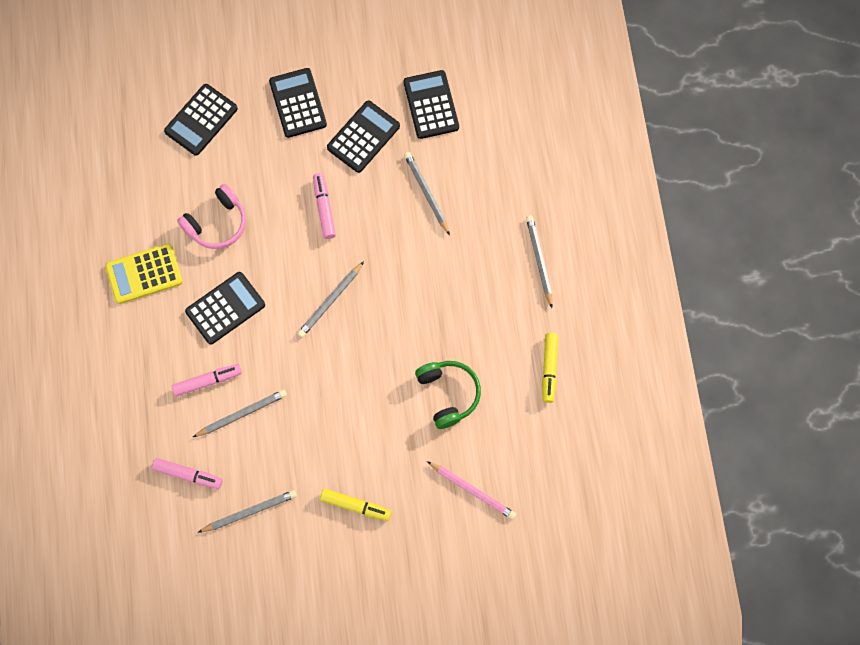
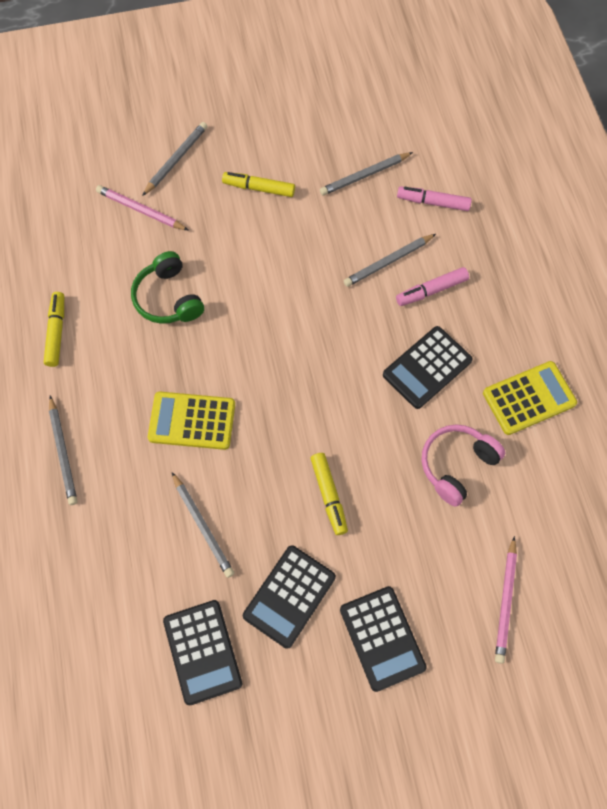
camera: 175 degrees right, 5 degrees down
(201, 120) = (505, 602): black calculator -> pink pencil
(324, 208) = (329, 495): pink marker -> yellow marker
(330, 301) = (308, 385): grey pencil -> grey pencil (176, 159)
(431, 278) = (192, 421): none -> yellow calculator

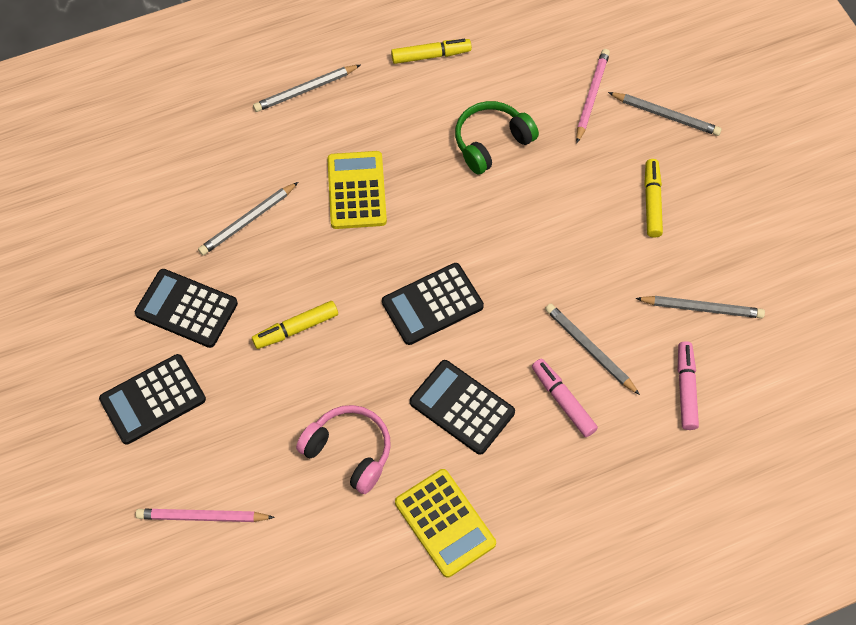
camera: 80 degrees right, 5 degrees down
(202, 652) = (126, 243): black calculator -> black calculator (432, 304)
(364, 175) = (702, 308): grey pencil -> grey pencil turned 135 degrees clockwise

